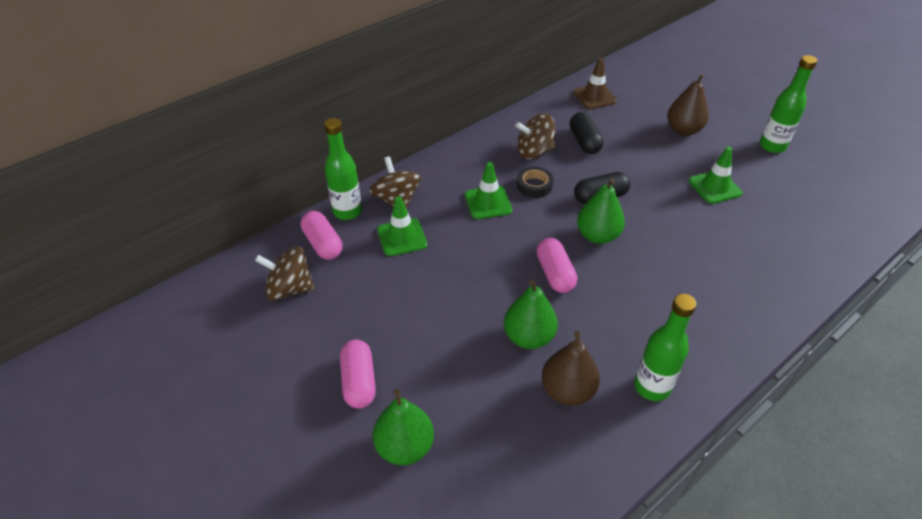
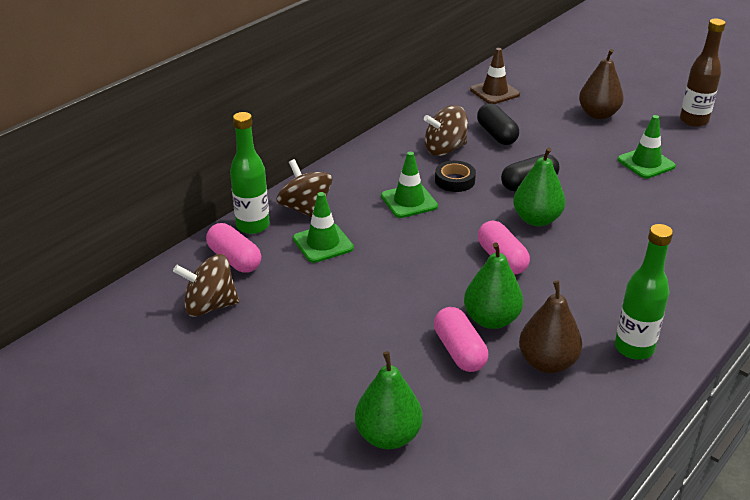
camera: 10 degrees left, 10 degrees down
(359, 381) = (318, 383): pink capsule -> pink capsule (459, 351)
(772, 146) = (694, 121): green bottle -> brown bottle

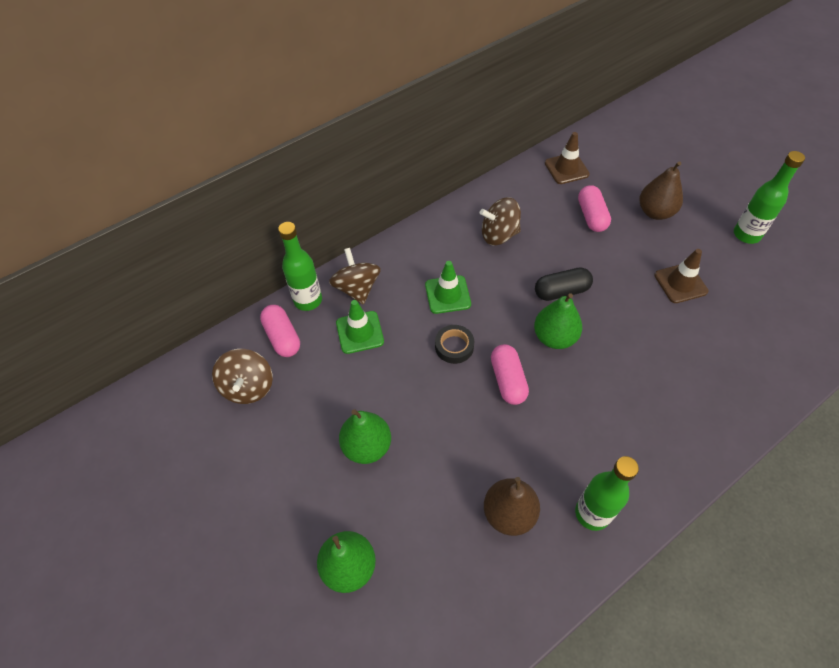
camera: 15 degrees right, 20 degrees up
(210, 306) = (248, 387): brown spinning top -> brown spinning top turned 105 degrees counterclockwise
(454, 180) = (495, 275): black tape -> black tape (454, 346)
(459, 351) = (437, 483): pink capsule -> pink capsule (591, 216)
(491, 319) = (476, 451): green pear -> green pear (367, 446)
(496, 135) = (551, 224): black capsule -> none
(646, 163) = (680, 283): green traffic cone -> brown traffic cone
(694, 121) = (746, 235): brown bottle -> green bottle

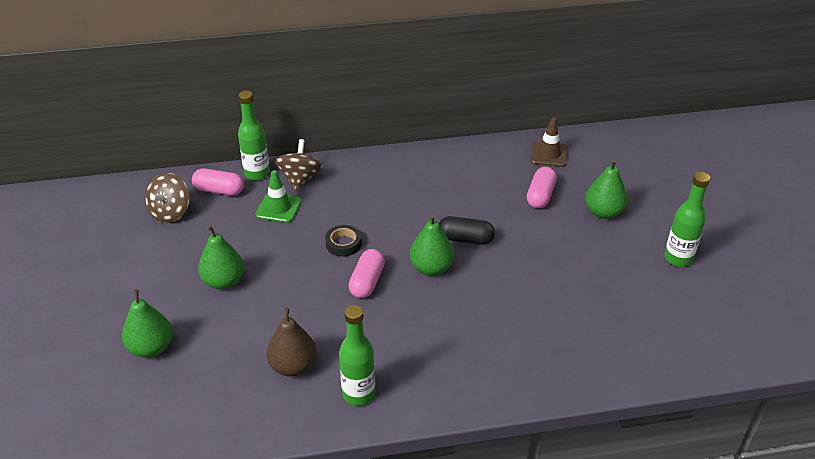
camera: 25 degrees right, 15 degrees down
(282, 337) = (219, 190): pink capsule -> pink capsule turned 75 degrees counterclockwise
(447, 294) = (368, 208): green traffic cone -> none
(499, 235) = (446, 182): brown spinning top -> none
(655, 212) = (603, 212): brown pear -> green pear
(680, 283) = (579, 271): brown traffic cone -> none

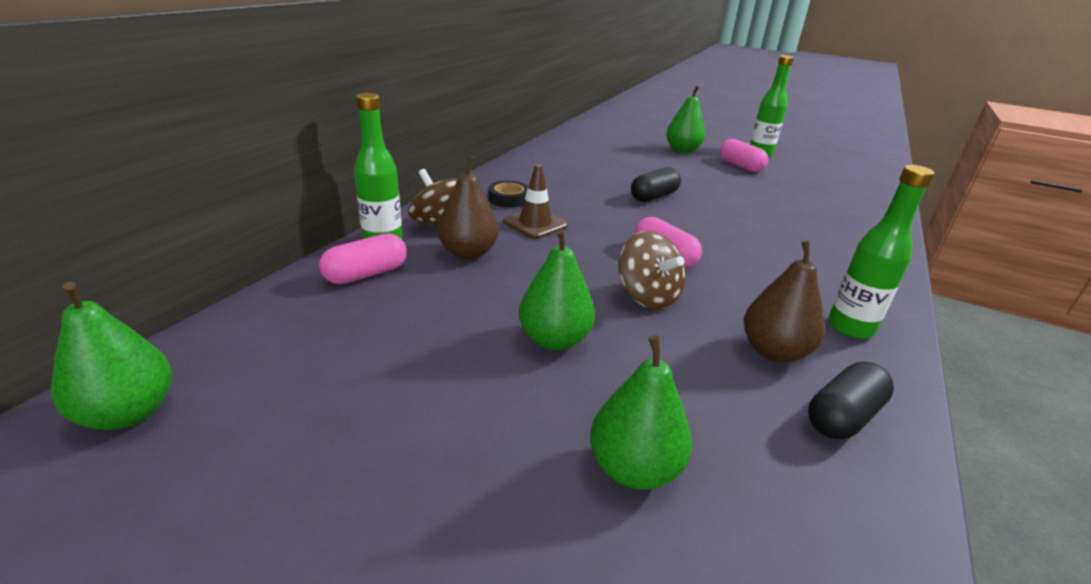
camera: 55 degrees left, 10 degrees down
(170, 212) = (341, 325): brown spinning top -> brown spinning top (647, 296)
(252, 409) = (843, 416): none -> black capsule
(278, 208) = (468, 253): green traffic cone -> brown pear
(343, 244) = (586, 244): black tape -> black tape (508, 199)
(431, 268) = (677, 222): green pear -> green pear (128, 413)
(540, 196) = (634, 157): pink capsule -> pink capsule (740, 166)
(548, 154) = (587, 138): brown traffic cone -> brown traffic cone (535, 224)

